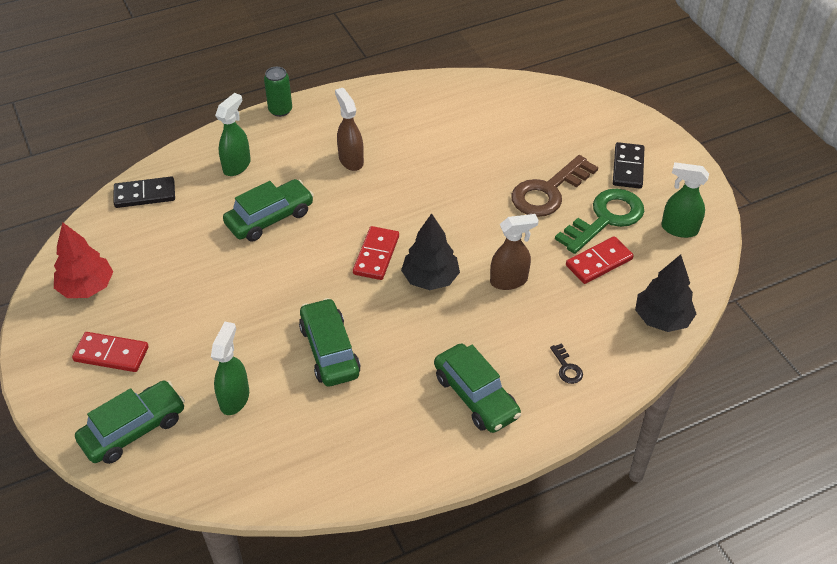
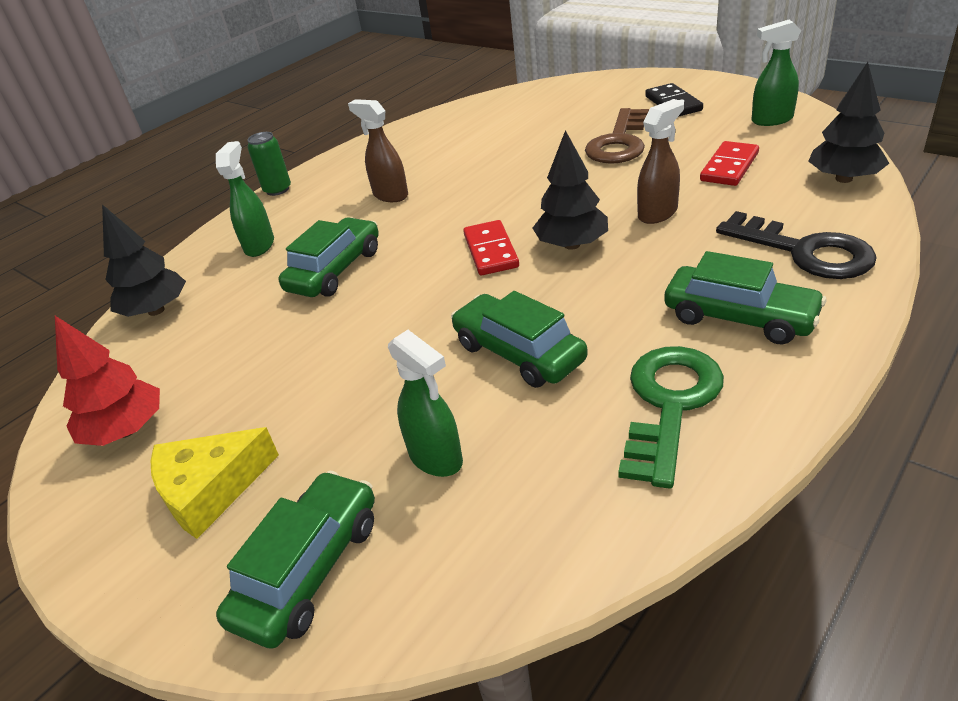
camera: 20 degrees left, 10 degrees down
(111, 354) = (210, 489): red domino -> yellow cheese
(145, 194) = (156, 310): black domino -> black tree
(234, 398) = (436, 458): green spray bottle -> green spray bottle turned 150 degrees clockwise
(566, 367) = (804, 251): black key -> black key, size x2.41
(605, 219) = (696, 139): green key -> green key (669, 404)

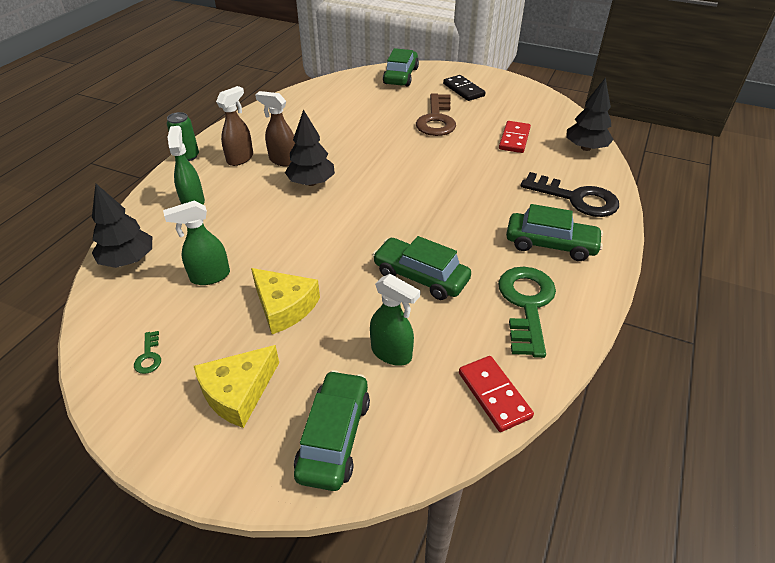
camera: 20 degrees left, 5 degrees up
(126, 430) = (149, 356): red tree -> green key
(316, 381) = (284, 306): none -> yellow cheese
(335, 270) = (264, 222): green car -> green car (401, 76)
(490, 251) = (375, 203): red domino -> red domino (494, 395)
(571, 245) = (429, 197): black tree -> black tree (311, 182)
(658, 213) = (479, 173): brown spray bottle -> brown spray bottle (240, 158)
(771, 120) = (531, 105): green spray bottle -> green spray bottle (209, 276)

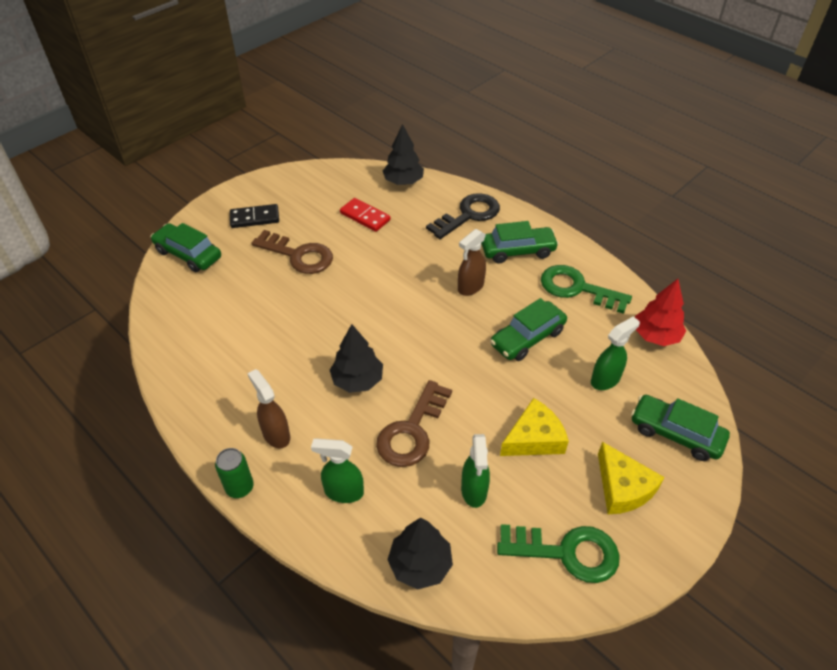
camera: 70 degrees left, 5 degrees up
(149, 356) = (567, 552): green key -> green key, size x2.41
(266, 225) = (412, 431): none -> brown key
(283, 160) = (302, 396): brown spray bottle -> brown spray bottle (470, 287)
(494, 395) = (655, 336): red domino -> red tree
(550, 244) = (517, 251): green car -> green car turned 45 degrees clockwise

